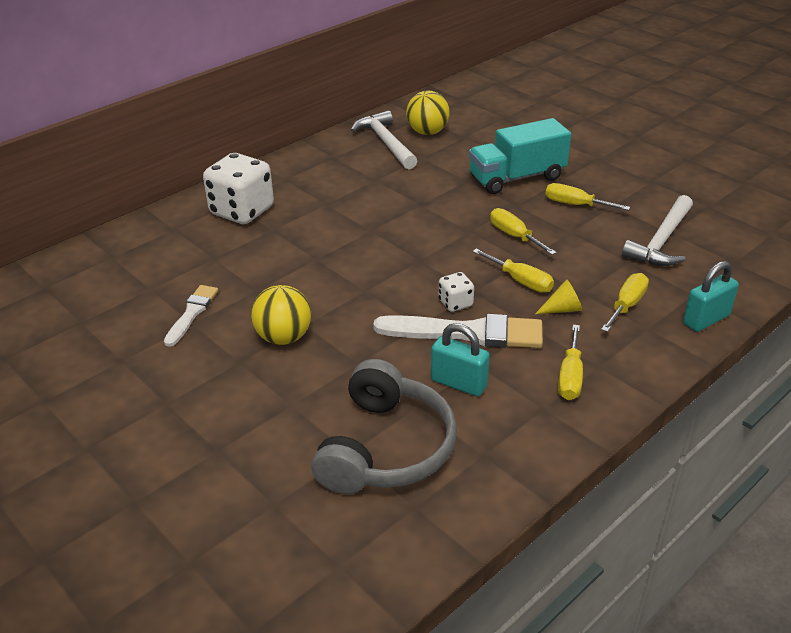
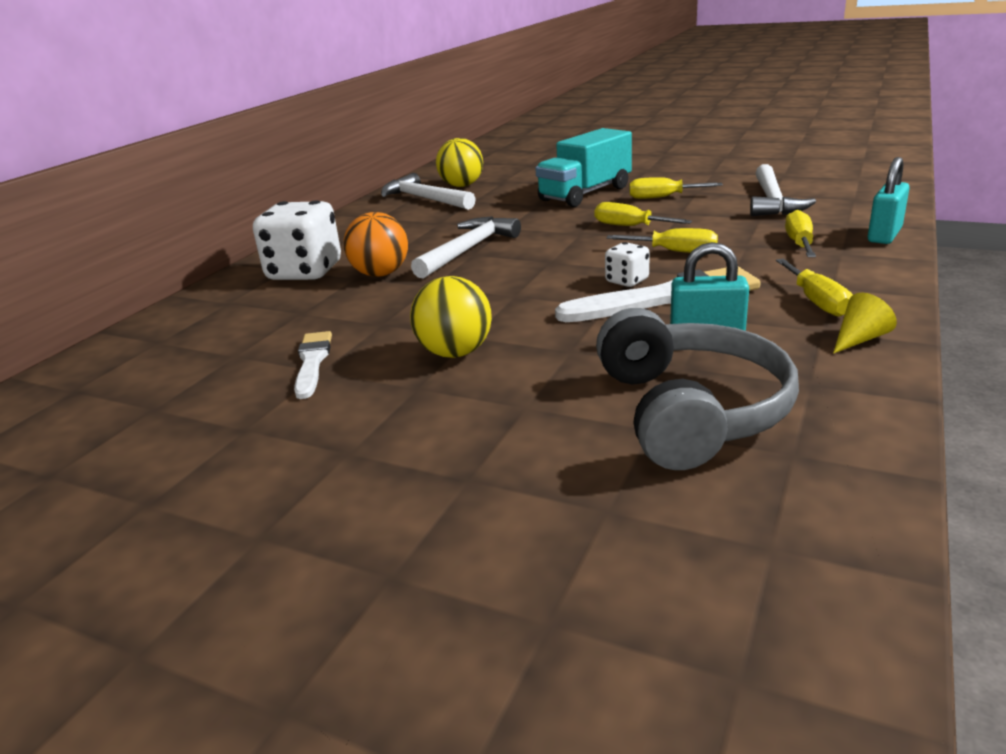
camera: 20 degrees left, 10 degrees down
(291, 232) = (380, 274): none -> orange ball
(371, 224) = (468, 250): none -> white hammer
(563, 309) = (742, 259): yellow cone -> yellow cone (859, 339)

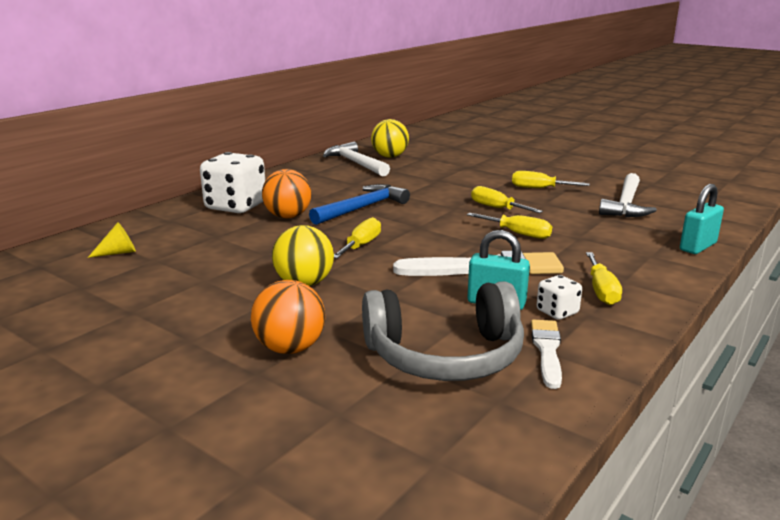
camera: 10 degrees right, 5 degrees down
(312, 362) = (202, 273): white brush -> white brush (547, 350)
(468, 250) = (362, 208): white hammer -> blue hammer
(490, 438) = (290, 348): none -> orange ball
(585, 194) = (480, 177): turquoise truck -> none
(627, 281) = (465, 251): white dice -> white dice (557, 312)
(691, 411) = (445, 356): grey headphones -> grey headphones turned 75 degrees clockwise
(799, 243) = (622, 242): yellow screwdriver -> yellow screwdriver (361, 245)
(859, 339) = (614, 325): yellow cone -> yellow cone (118, 253)

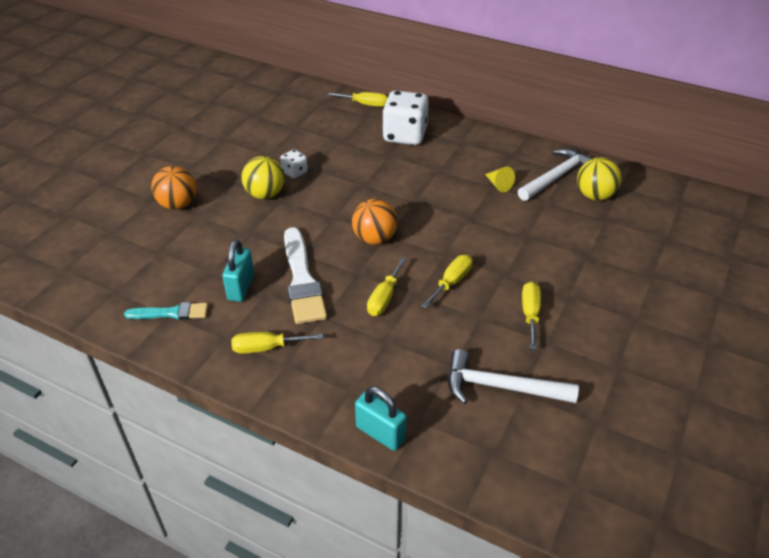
camera: 80 degrees right, 20 degrees up
(118, 253) = (304, 112): yellow cone -> yellow cone (498, 185)
(288, 216) = (390, 164): orange ball -> orange ball (374, 239)
(361, 245) = (337, 210): yellow screwdriver -> yellow screwdriver (365, 104)
(362, 208) = (423, 199): blue hammer -> none
(445, 356) = (166, 266): grey headphones -> none
(547, 350) = (171, 313): white brush -> turquoise brush
(557, 312) = (227, 320): white dice -> white dice (294, 172)

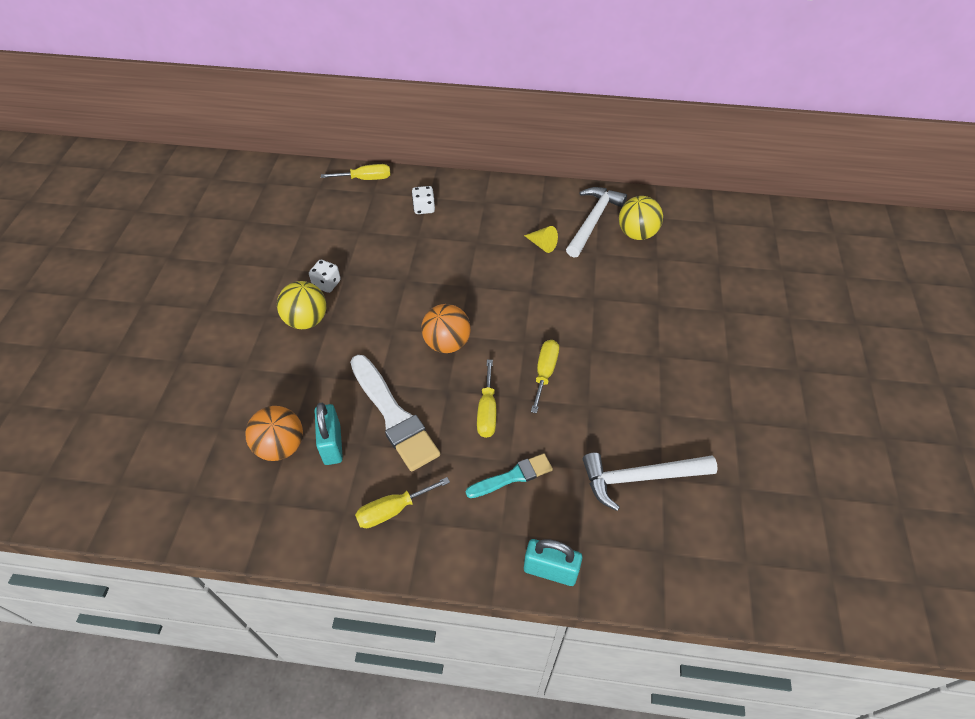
camera: 20 degrees left, 10 degrees up
(171, 313) = (269, 501): turquoise brush -> turquoise brush (513, 476)
(178, 204) = (213, 360): orange ball -> orange ball (281, 446)
(405, 135) = (424, 208): white dice -> white dice, size x0.48
(530, 314) = (633, 387): yellow screwdriver -> none

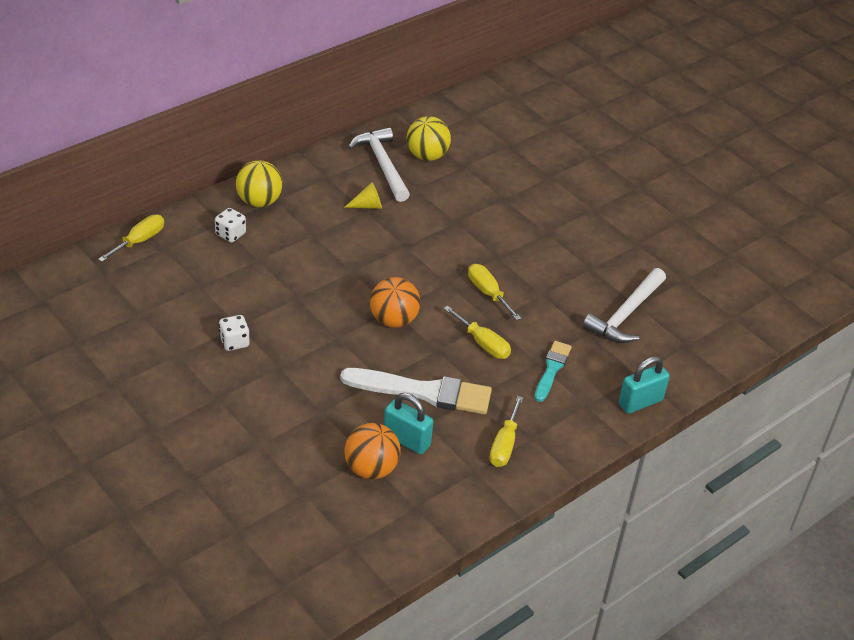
camera: 50 degrees left, 10 degrees down
(307, 320) = (259, 378): yellow ball -> yellow ball (259, 201)

